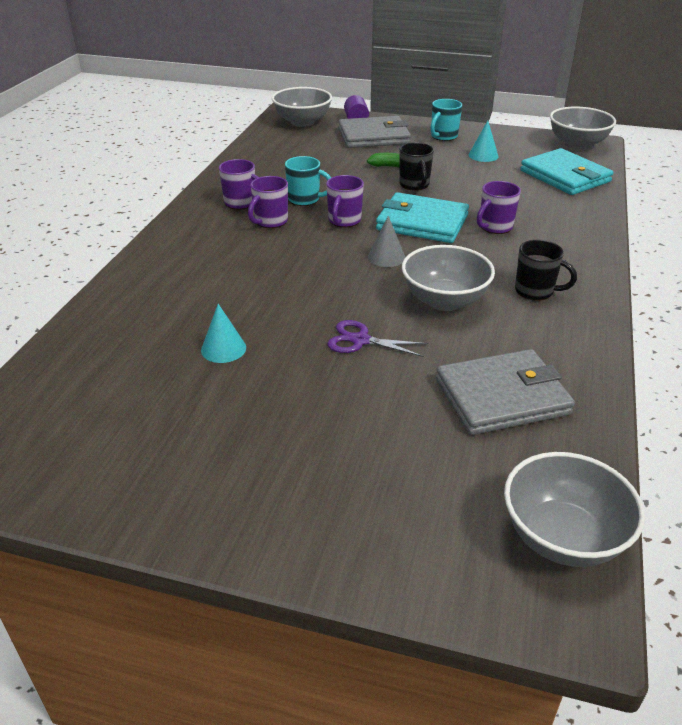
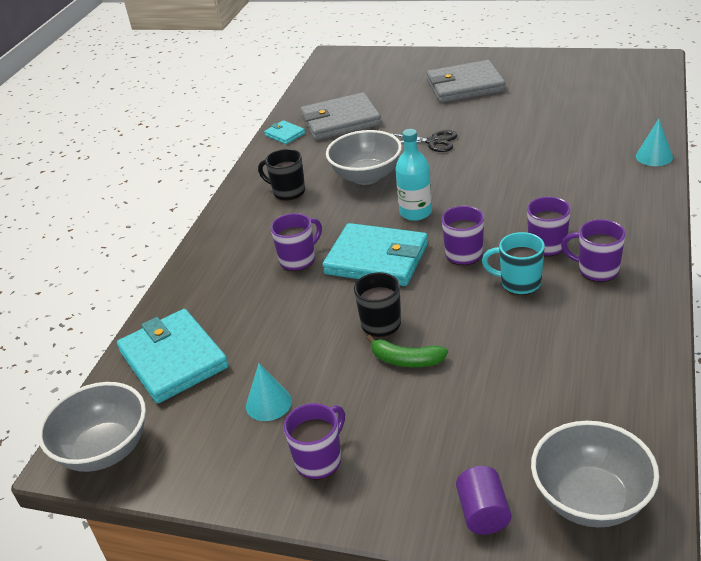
camera: 175 degrees left, 0 degrees up
(223, 349) = (532, 127): turquoise cone -> turquoise cone (654, 156)
(360, 340) = (433, 142): purple scissors -> black scissors
(373, 136) = (444, 451): grey wallet -> grey wallet (465, 86)
(386, 257) = (415, 212): grey cone -> turquoise bottle
(443, 136) = (319, 460): turquoise mug -> purple mug
(562, 537) = (330, 73): grey bowl -> none
(583, 380) = (285, 134): none -> turquoise wallet

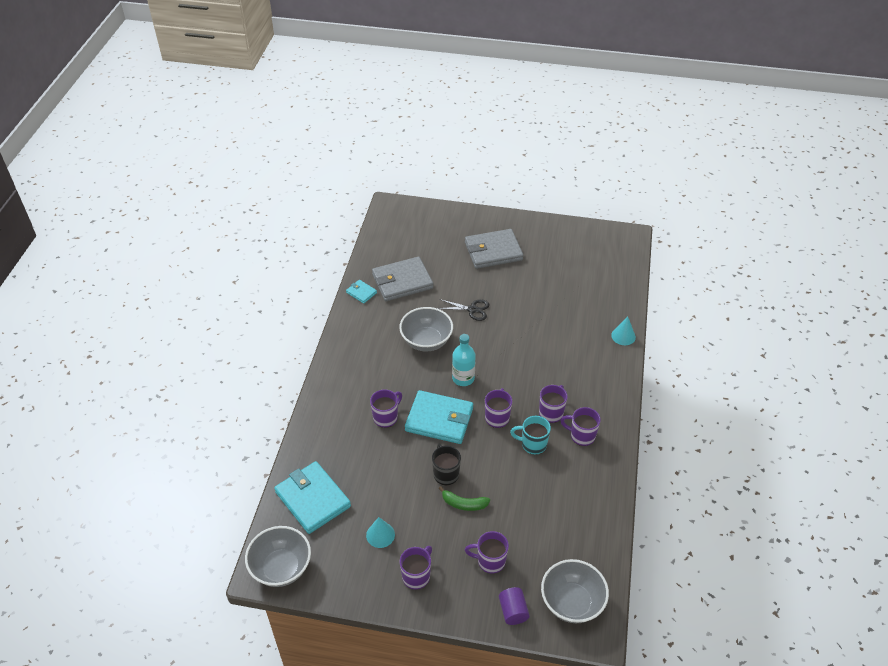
camera: 10 degrees left, 10 degrees up
(288, 192) = (371, 352): black mug -> none
(445, 438) = (490, 561): none -> purple mug

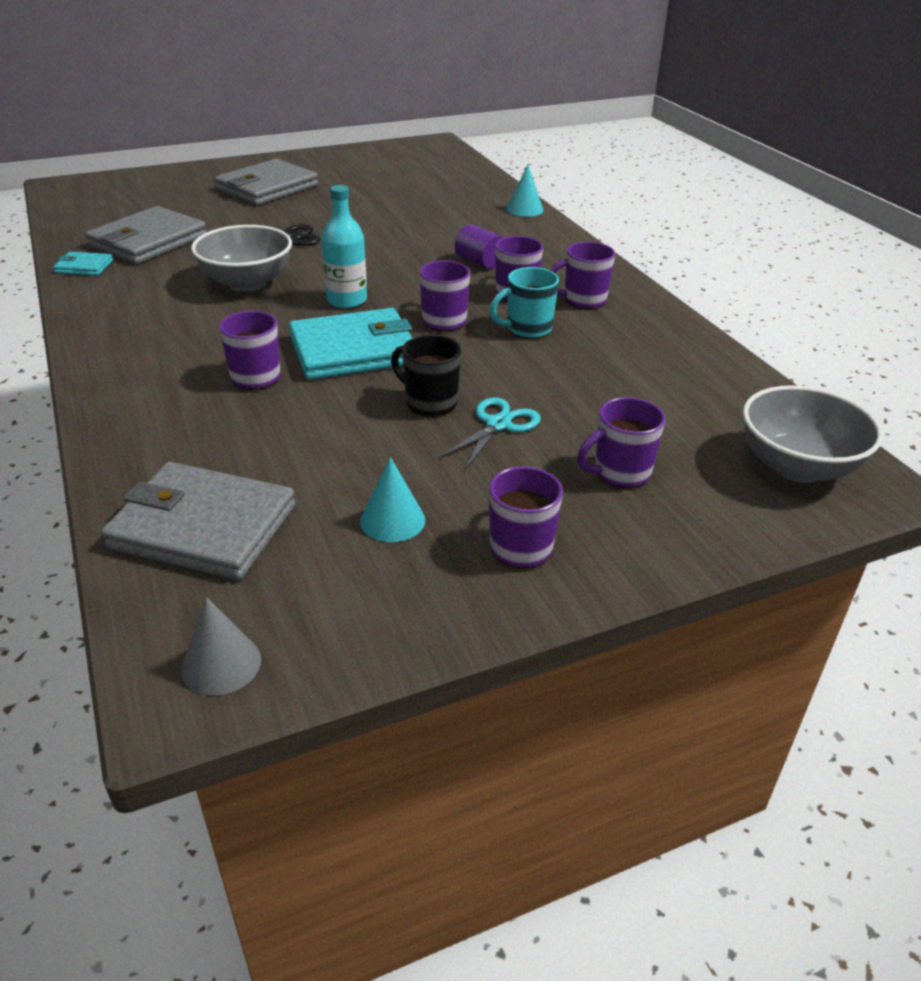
camera: 35 degrees left, 10 degrees down
(281, 568) = (221, 664): grey bowl -> grey cone
(312, 499) = (203, 527): turquoise wallet -> grey wallet
(464, 504) = (498, 425): green banana -> turquoise scissors
(513, 611) = (731, 517): purple cylinder -> purple cylinder (479, 262)

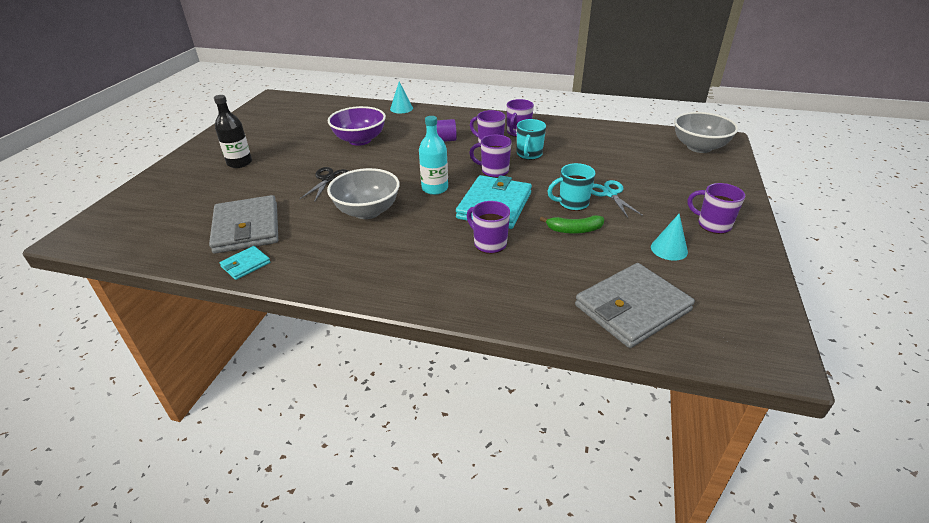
camera: 50 degrees left, 0 degrees up
(221, 664) = (756, 337): grey cone -> none
(267, 188) = (239, 163): grey wallet -> black bottle
(357, 425) = (574, 230): none -> green banana
(403, 219) = (360, 140): none -> purple bowl
(429, 403) = (572, 203): black mug -> turquoise mug
(620, 473) = (674, 182): purple mug -> none

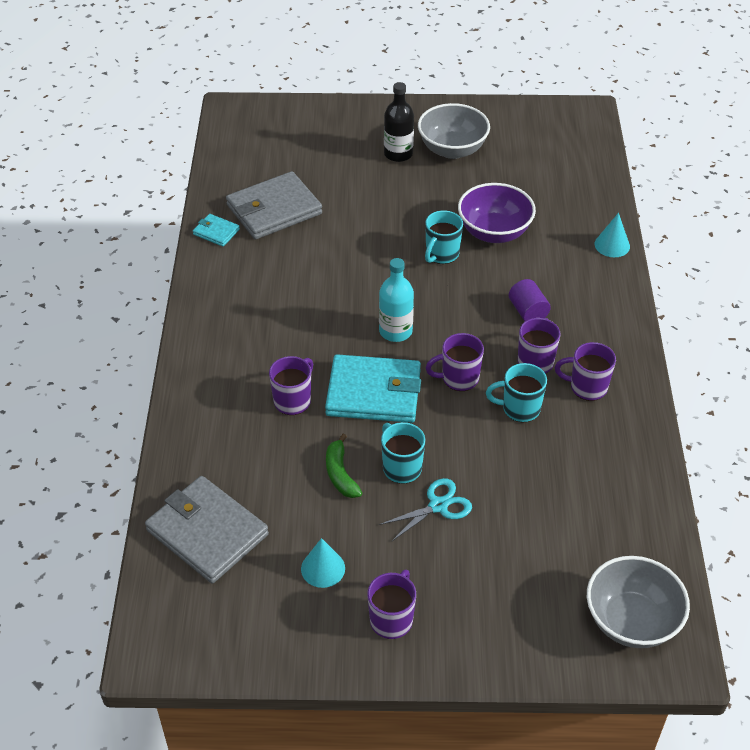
camera: 75 degrees right, 10 degrees up
(328, 179) = (386, 235): black scissors -> none
(366, 161) = (441, 254): none -> turquoise mug
(367, 211) = (329, 287): grey bowl -> grey bowl (452, 149)
(494, 171) = (458, 378): purple mug -> purple mug turned 105 degrees counterclockwise

